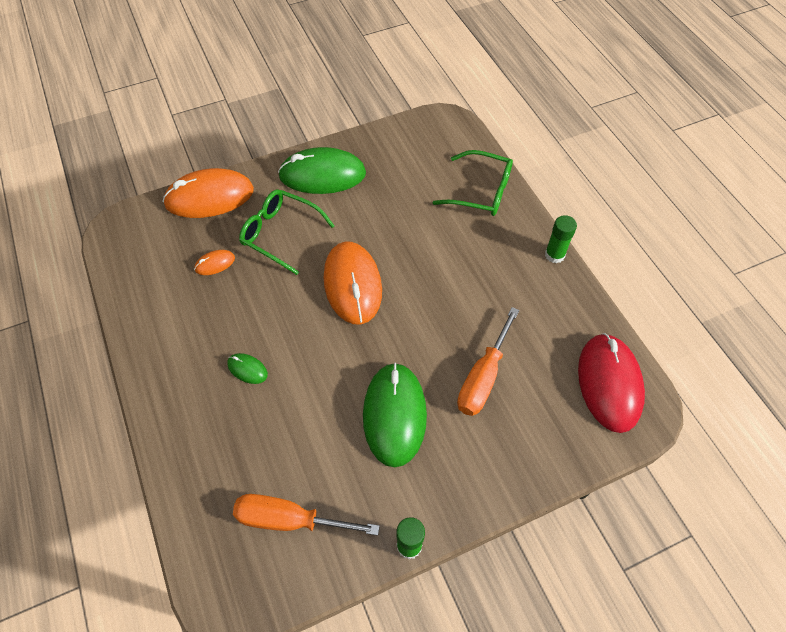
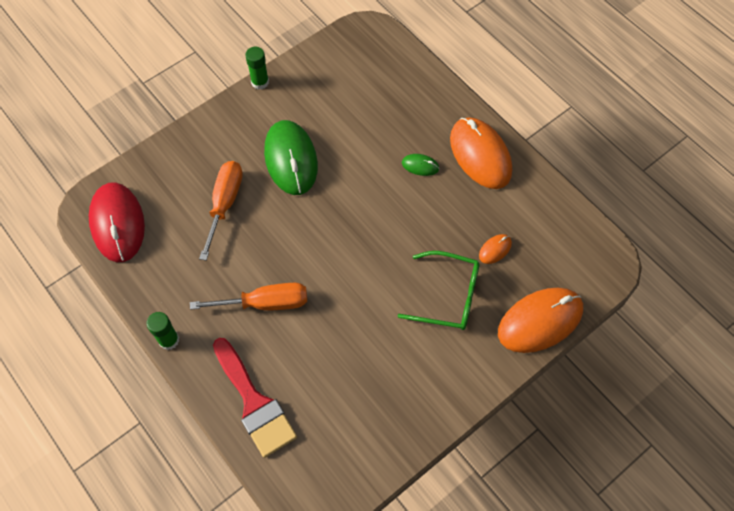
camera: 165 degrees right, 5 degrees up
(289, 519) = (345, 78): orange screwdriver -> orange screwdriver (265, 303)
(322, 175) = (434, 381): green mouse -> none
(353, 284) = (359, 260): orange mouse -> orange mouse (480, 155)
(481, 191) = (254, 403): green glasses -> red brush

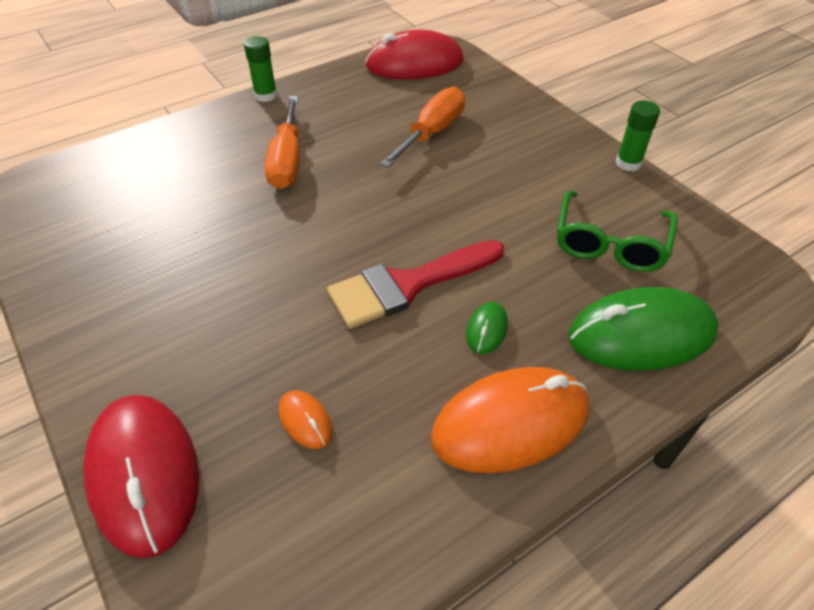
camera: 95 degrees right, 15 degrees down
(225, 204) = (432, 132): orange screwdriver -> orange screwdriver turned 75 degrees counterclockwise
(254, 403) = (165, 150): red brush -> red brush (407, 285)
(291, 159) = (499, 188): green mouse -> green mouse (641, 334)
(448, 296) = (237, 342): green glasses -> green glasses (610, 243)
(540, 321) = (144, 474): orange mouse -> red mouse

